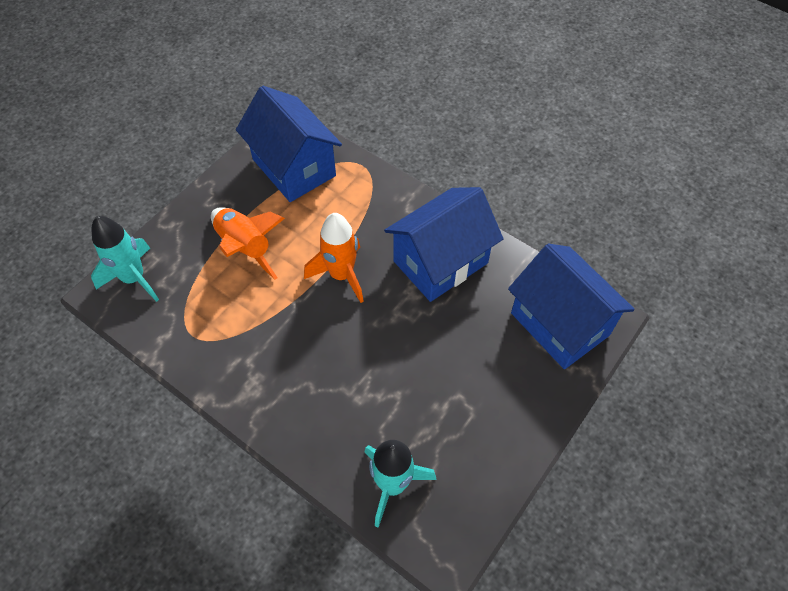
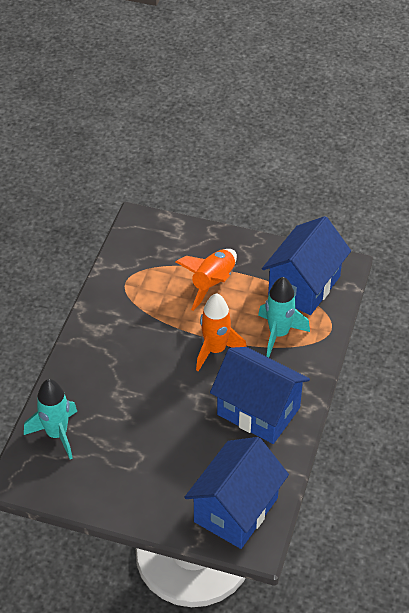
camera: 70 degrees right, 10 degrees down
(134, 278) = (157, 231): turquoise rocket -> turquoise rocket (278, 334)

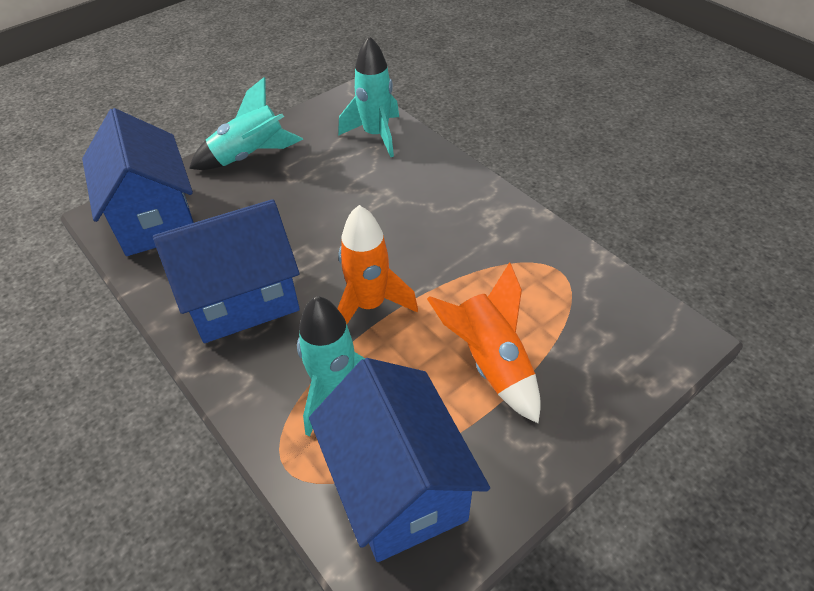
camera: 125 degrees right, 0 degrees up
(134, 499) = (250, 156): none -> turquoise rocket

